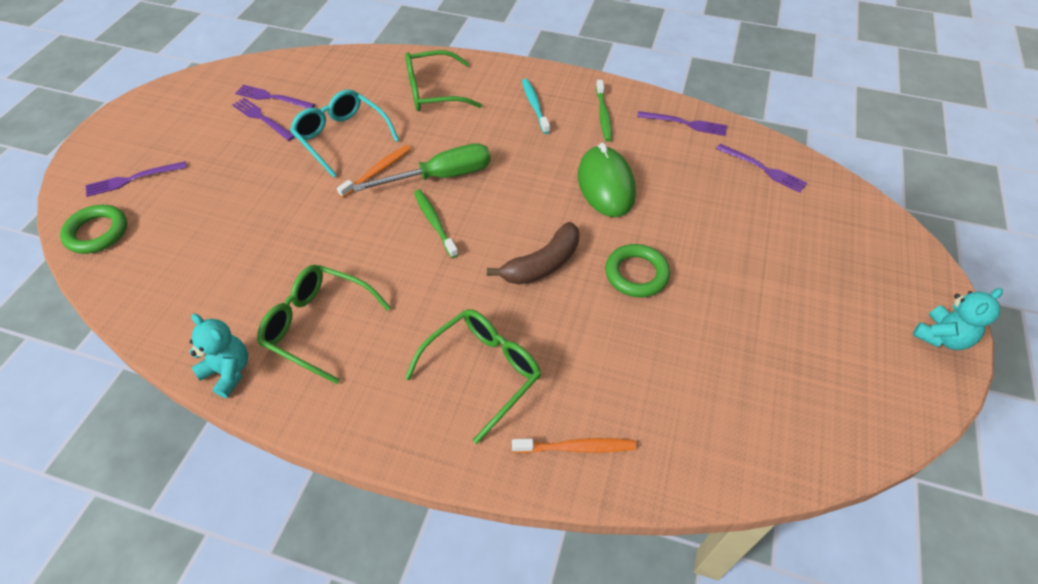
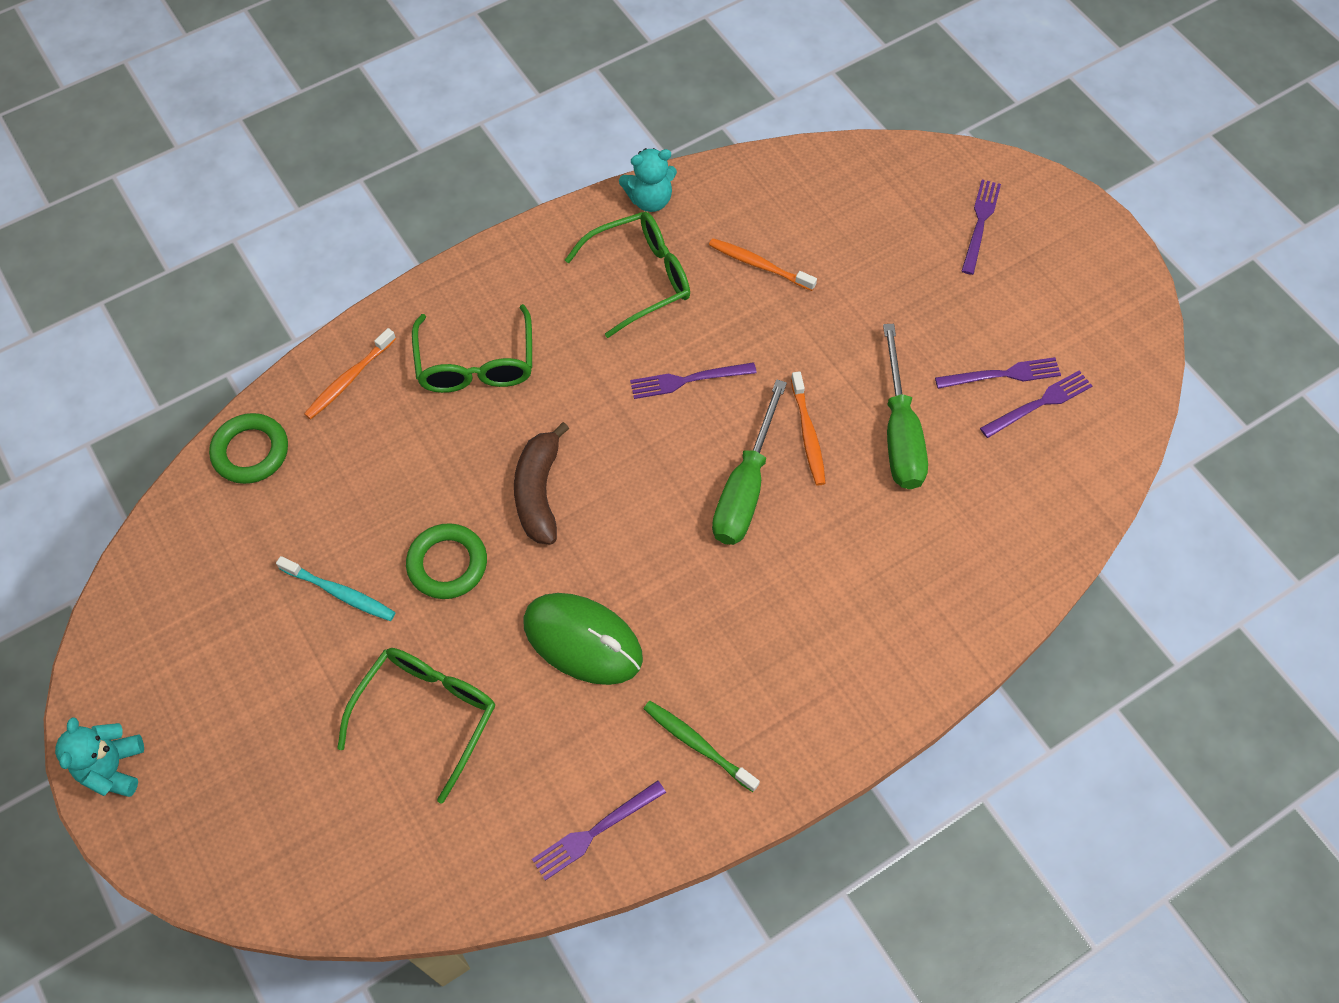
camera: 130 degrees right, 10 degrees up
(97, 232) = (914, 172): green ring -> green ring (251, 452)
(253, 266) = (759, 265): none -> orange toothbrush
(341, 137) = (900, 432): turquoise glasses -> green screwdriver
(433, 92) = (912, 580): green glasses -> green glasses (428, 714)
(434, 223) = (681, 437): green toothbrush -> none
(535, 106) = (785, 677): turquoise toothbrush -> turquoise toothbrush (339, 592)
(763, 169) = (443, 843): purple fork -> purple fork (688, 380)

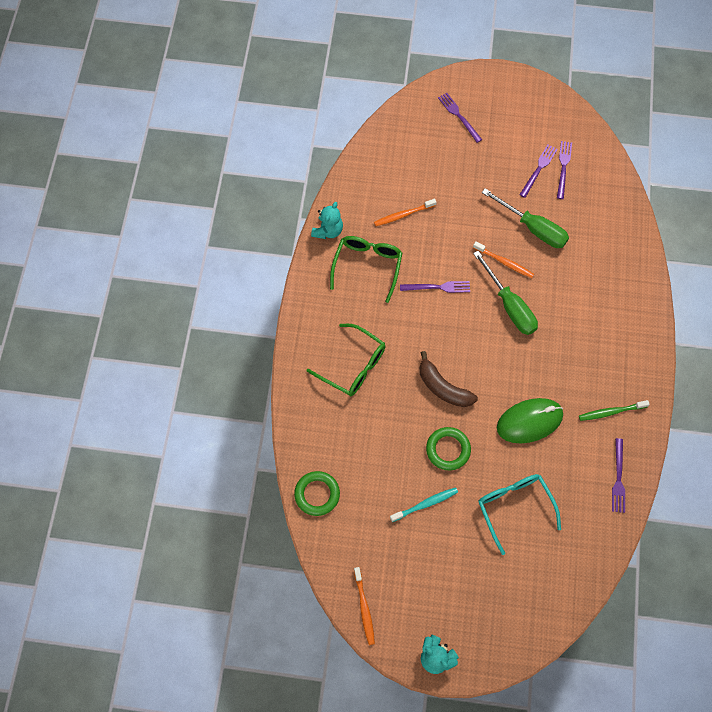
camera: 50 degrees left, 5 degrees up
(349, 379) = (314, 425): orange toothbrush -> orange toothbrush (364, 608)
(428, 714) = (514, 507): green glasses -> turquoise glasses
(688, 380) = (437, 287): purple fork -> purple fork turned 120 degrees counterclockwise

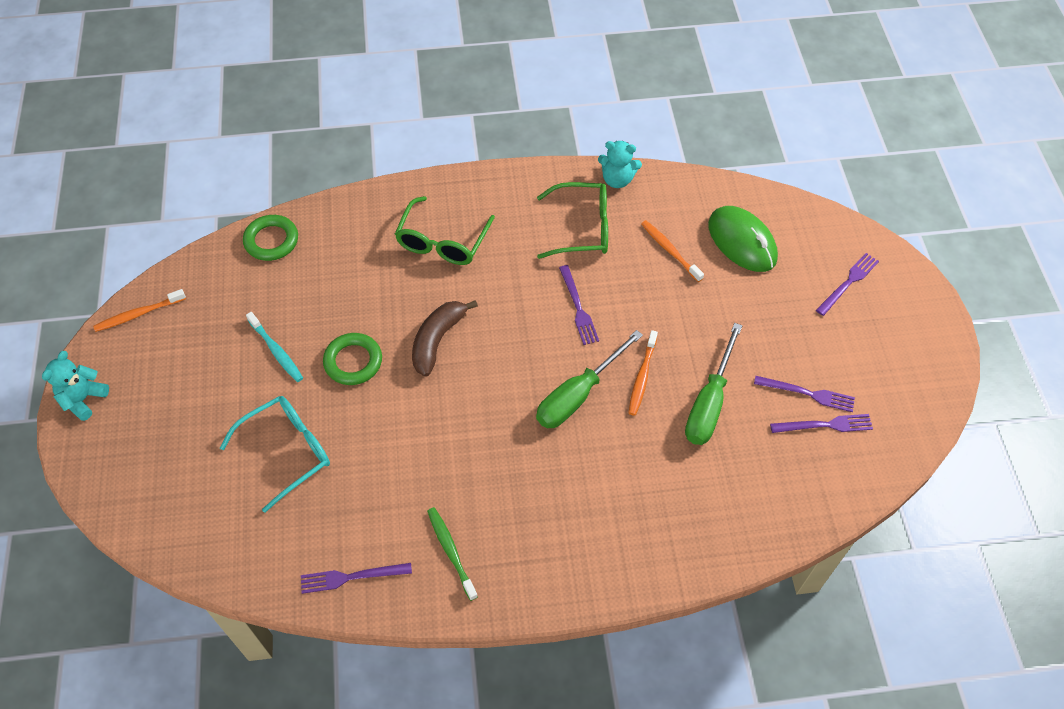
camera: 75 degrees right, 10 degrees down
(529, 421) = (413, 449): green mouse -> green mouse (742, 242)

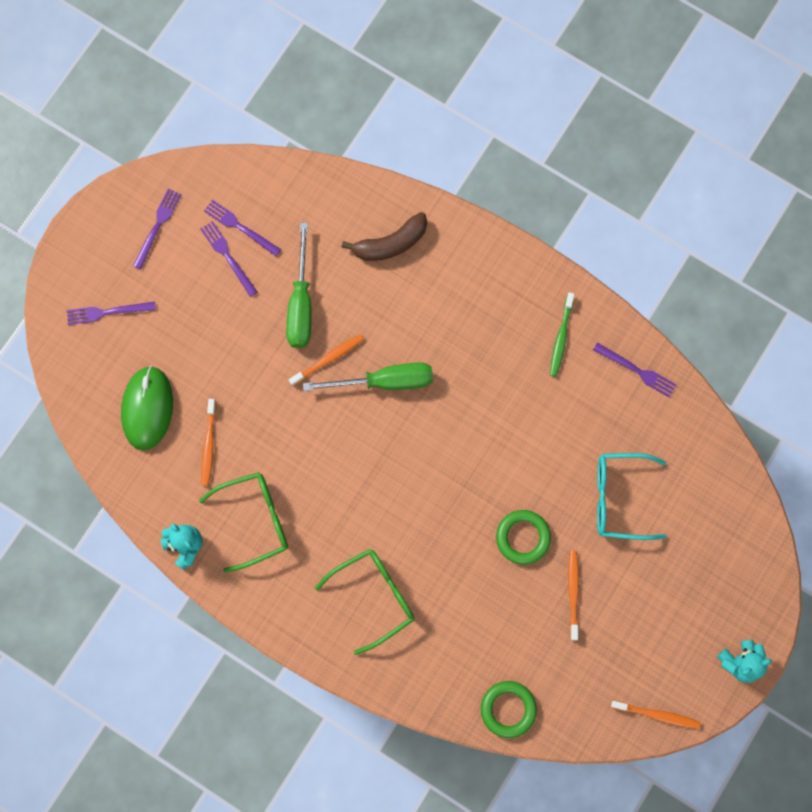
camera: 140 degrees left, 20 degrees up
(276, 351) = (573, 593): turquoise toothbrush -> orange toothbrush
(437, 340) = (448, 506): brown banana -> brown banana (390, 243)
(578, 307) = (322, 451): purple fork -> purple fork (157, 226)
(583, 228) = (255, 520): green glasses -> green glasses turned 120 degrees clockwise
(709, 403) = (301, 303): green screwdriver -> green screwdriver turned 120 degrees clockwise

